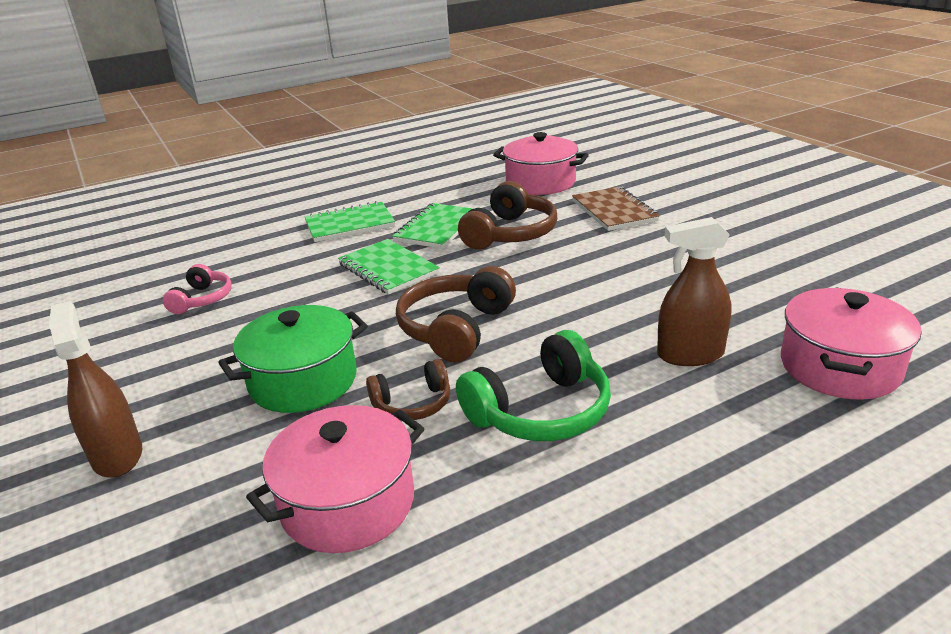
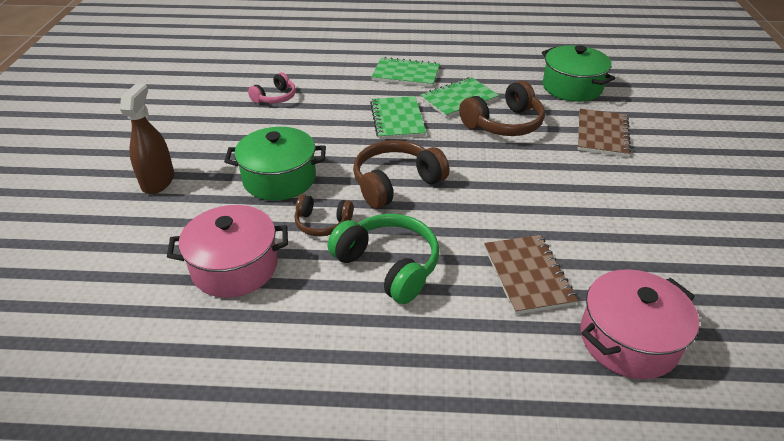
camera: 30 degrees right, 10 degrees up
(540, 182) = (572, 87): pink pot -> green pot
(540, 411) = (388, 265): green headphones -> green headphones turned 135 degrees counterclockwise
(690, 354) = (528, 275): brown spray bottle -> brown notebook

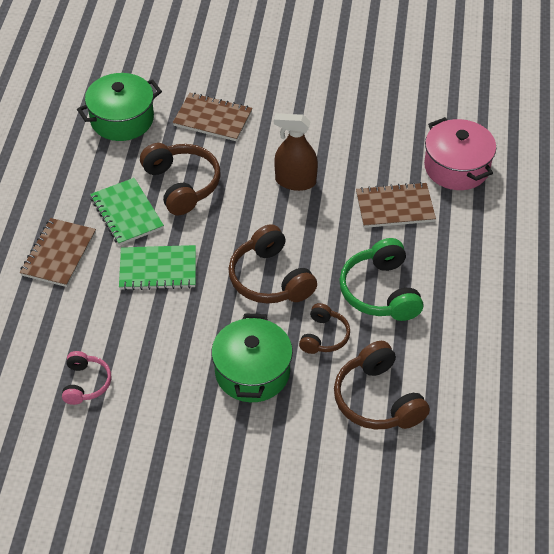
camera: 85 degrees left, 10 degrees up
(158, 181) = (243, 482): brown spray bottle -> brown spray bottle (295, 181)
(235, 267) = (377, 399): pink pot -> brown headphones
(275, 97) = (86, 383): pink headphones -> pink headphones turned 45 degrees clockwise
(388, 265) = (380, 291): green headphones -> green headphones turned 60 degrees counterclockwise
(406, 74) = (58, 254): green notebook -> brown notebook

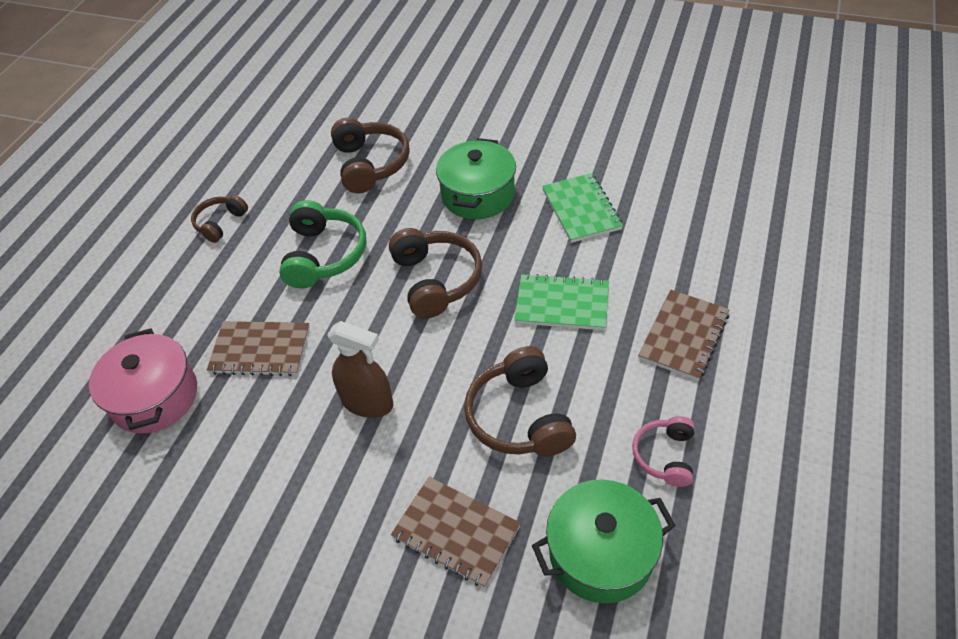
camera: 165 degrees left, 0 degrees up
(86, 383) = (642, 199): pink headphones -> pink headphones (665, 456)
(126, 213) = (597, 382): green notebook -> green notebook (581, 209)
(324, 336) = (399, 219): brown headphones -> brown headphones (220, 223)

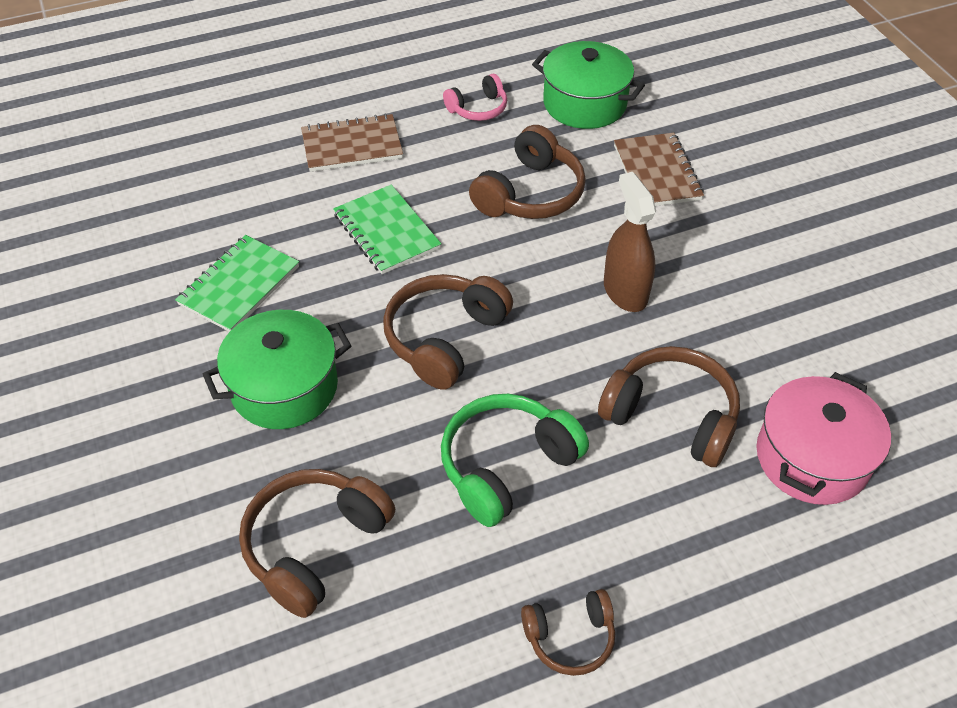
camera: 135 degrees left, 0 degrees up
(260, 350) = (671, 416): brown notebook -> brown headphones

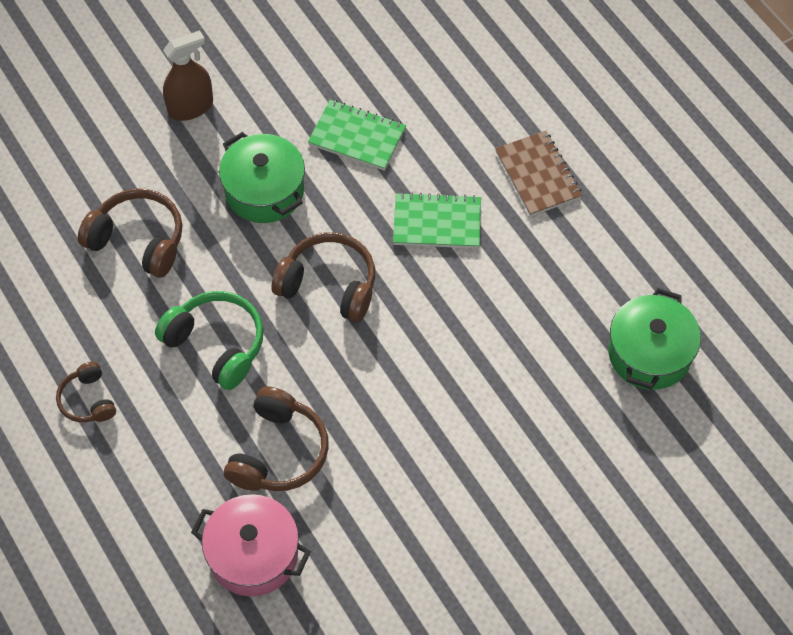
camera: 80 degrees right, 10 degrees up
(386, 231) = (437, 222): green notebook -> green notebook turned 45 degrees clockwise
(478, 108) = (616, 264): pink headphones -> none
(530, 193) = (508, 323): brown headphones -> none
(625, 291) = (404, 409): brown spray bottle -> brown spray bottle (190, 107)
(657, 172) = (562, 424): brown notebook -> none

